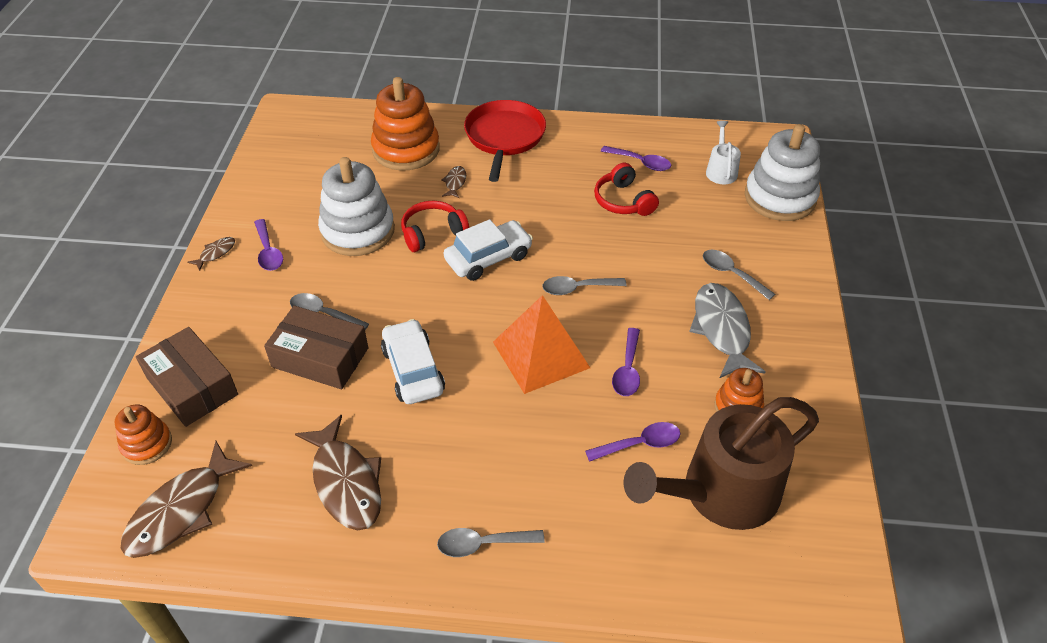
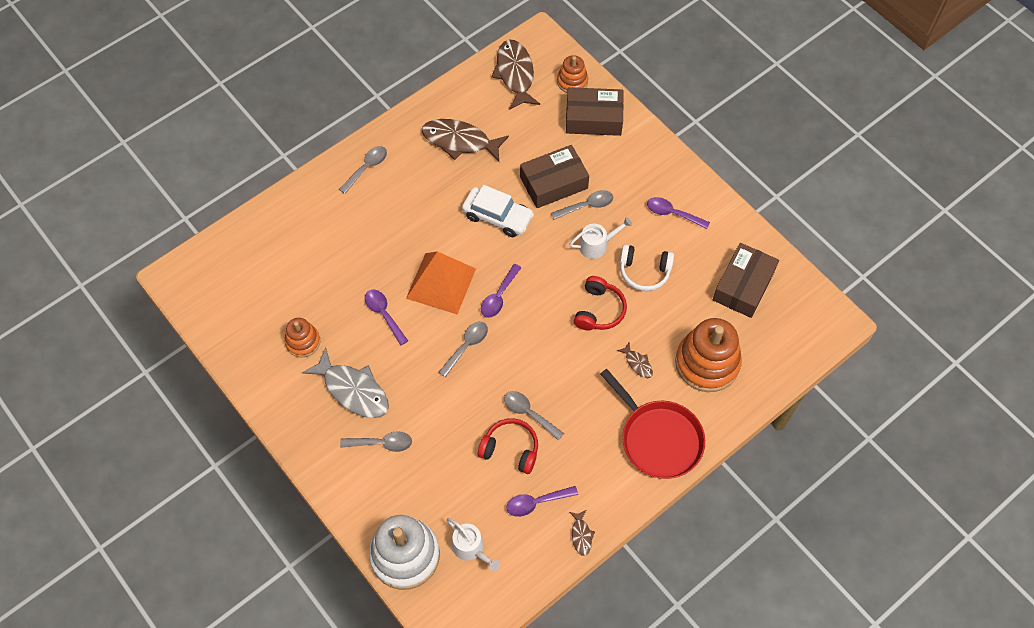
camera: 135 degrees right, 15 degrees up
(216, 253) = (699, 187): brown fish -> brown fish (581, 535)
(304, 170) = (743, 286): none -> brown box
(358, 231) = (644, 272): white stacking toy -> white headphones
(363, 277) = (596, 245): none -> white watering can
(488, 258) = (543, 322): white car -> none
(581, 211) = (529, 413): none -> grey spoon
(640, 444) = (338, 275): purple spoon -> purple spoon (499, 296)
(721, 492) = (274, 283): brown watering can -> none

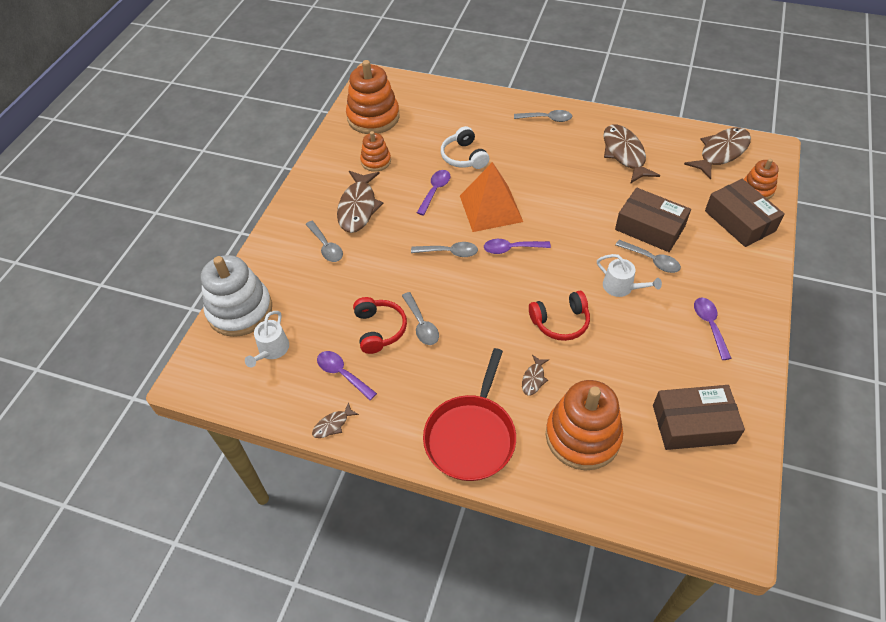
camera: 60 degrees right, 10 degrees down
(236, 309) = (373, 117): none -> orange stacking toy
(353, 390) = (358, 207): grey fish -> brown fish
(497, 216) = (582, 210): white car -> none
(529, 413) = (421, 324): grey spoon -> grey spoon turned 150 degrees clockwise
(644, 272) = (629, 335): white headphones -> white headphones (464, 157)

